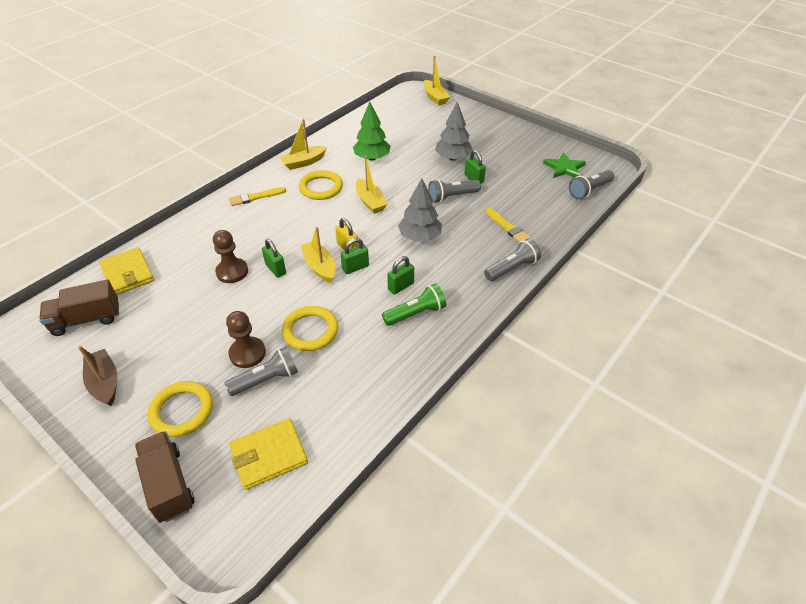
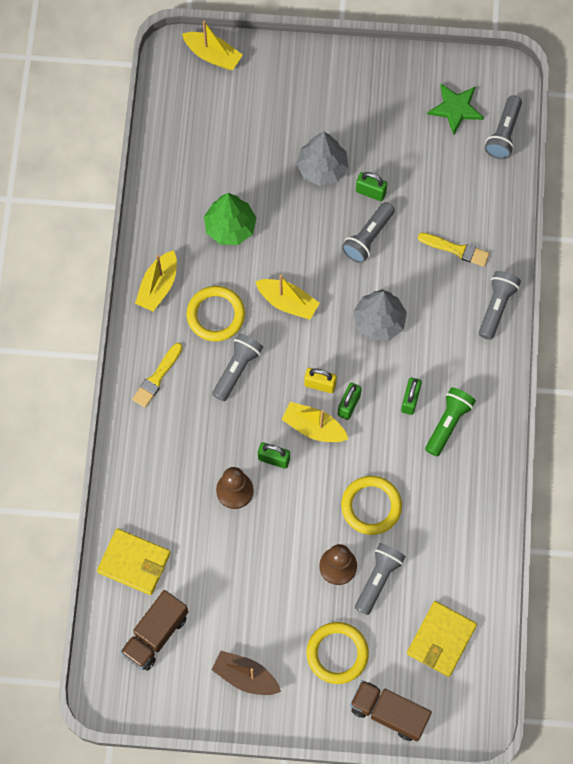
camera: 35 degrees left, 25 degrees up
(305, 216) = (237, 369): none -> grey flashlight

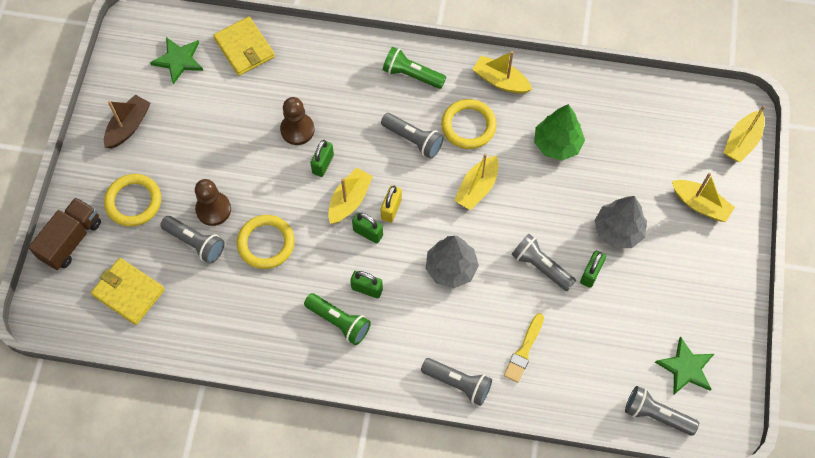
camera: 95 degrees right, 5 degrees down
(134, 562) = (244, 48): yellow wallet -> yellow wallet turned 60 degrees counterclockwise
(155, 634) = (178, 60): brown truck -> green star
(157, 377) = (411, 75): yellow brush -> green flashlight
(286, 94) = (700, 204): none -> yellow boat

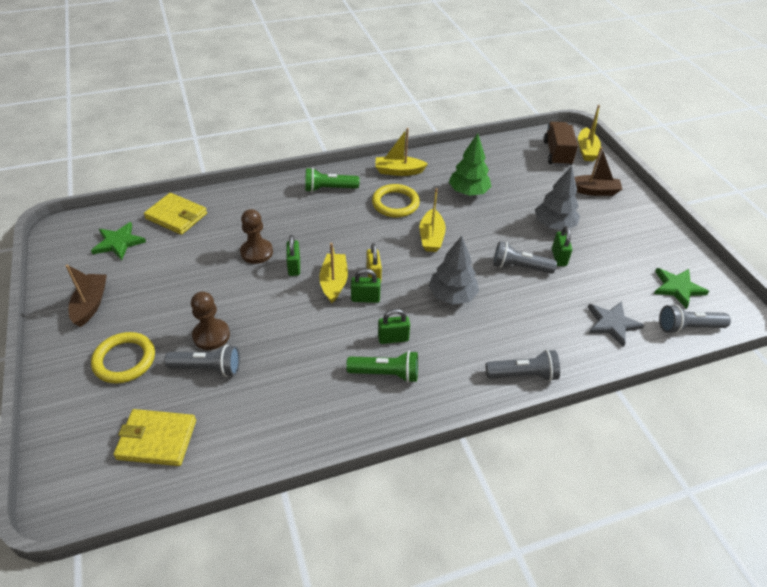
camera: 30 degrees left, 20 degrees down
(71, 240) = (68, 419): brown truck -> brown truck (557, 153)
(266, 243) = (278, 341): yellow ring -> none
(413, 140) = (359, 226): grey flashlight -> none
(524, 350) = (555, 327): yellow brush -> none
(583, 374) = (612, 324): none -> grey star
(700, 204) = (593, 191): yellow boat -> brown boat

